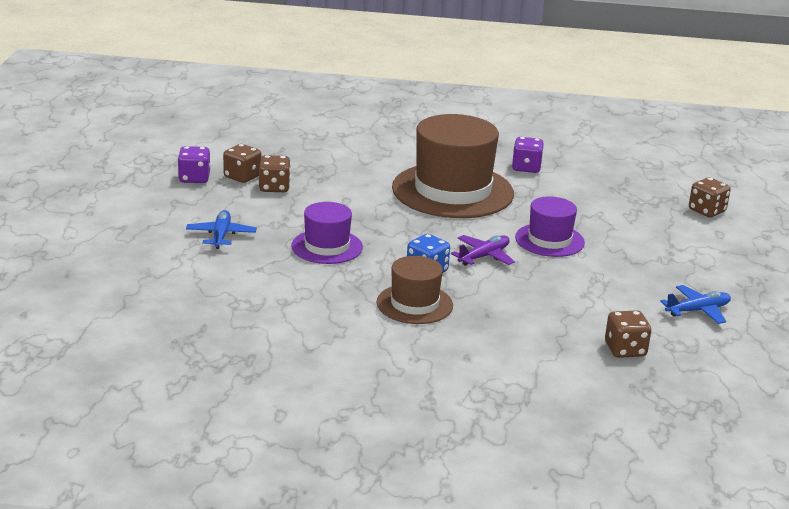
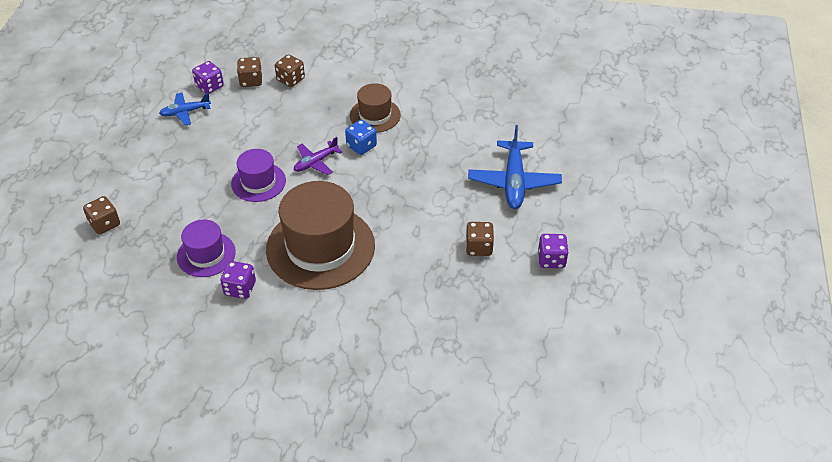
camera: 175 degrees left, 20 degrees up
(221, 235) = (514, 182): blue plane -> blue plane, size x1.73
(242, 177) = (509, 263): brown dice -> brown dice (290, 79)
(327, 247) = (433, 171): purple hat -> purple hat (206, 254)
(686, 343) = (209, 86): none -> purple dice

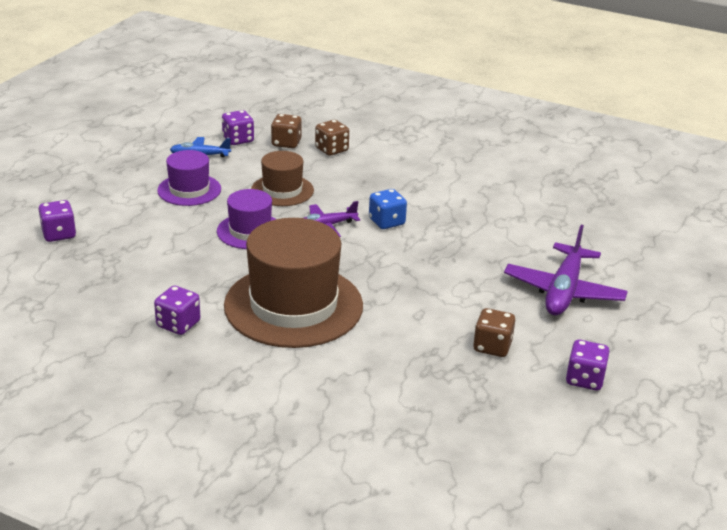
camera: 15 degrees right, 15 degrees down
(105, 224) = (59, 234): brown dice -> purple dice
(206, 254) = (156, 284): purple hat -> purple hat (189, 190)
(375, 115) = (415, 197): brown hat -> brown hat (282, 190)
(514, 182) = (563, 291): blue plane -> purple plane

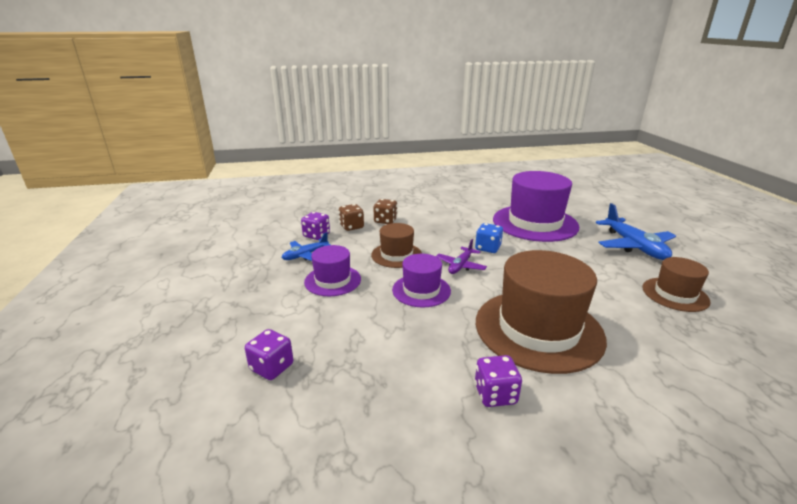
camera: 35 degrees left, 5 degrees down
(492, 347) = (675, 294): brown dice -> brown hat
(499, 218) = (535, 223): none -> purple hat
(563, 291) = (634, 246): purple plane -> blue plane
(584, 379) = (742, 289): purple dice -> none

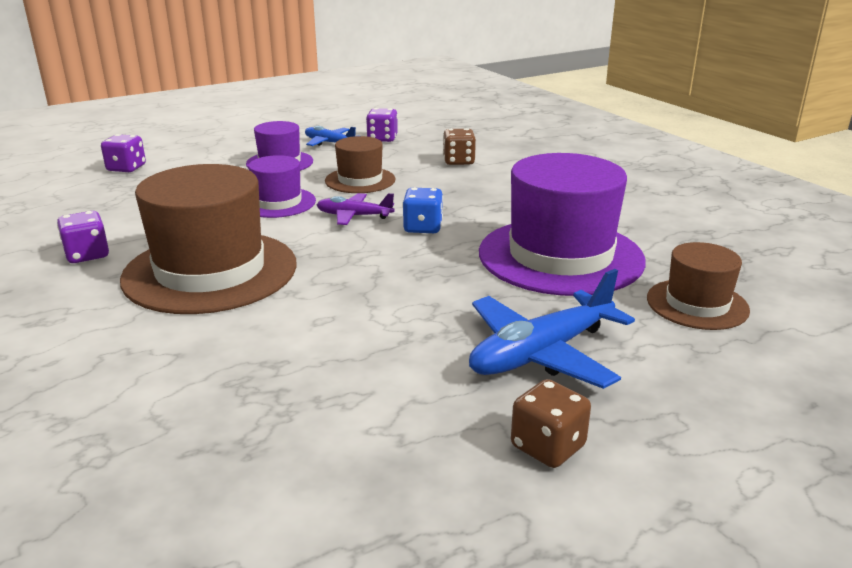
camera: 70 degrees right, 0 degrees up
(351, 226) = (422, 149): brown dice -> brown dice (547, 446)
(675, 294) = (354, 384): brown hat -> brown hat (697, 304)

